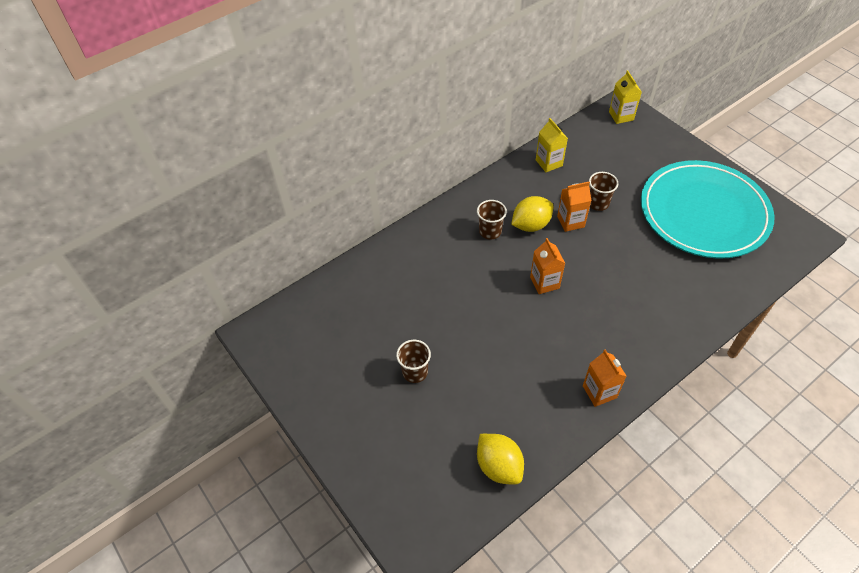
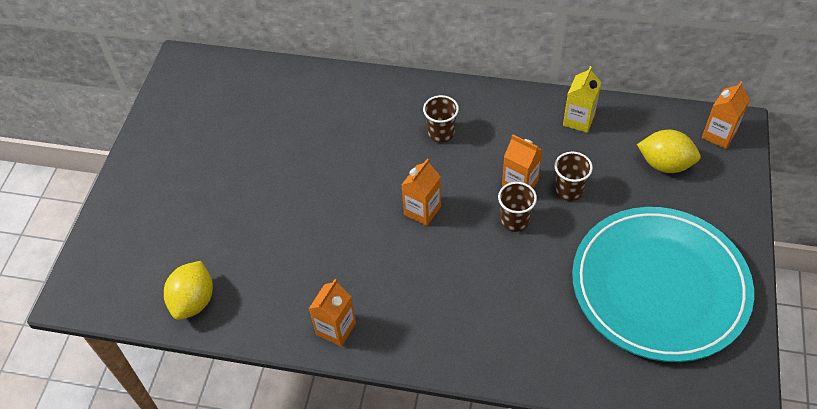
camera: 50 degrees right, 0 degrees up
(415, 372) = (237, 184): brown cup -> brown cup (515, 220)
(531, 225) = (482, 157): yellow lemon -> yellow lemon (665, 164)
(621, 116) = (718, 135): yellow carton -> orange carton

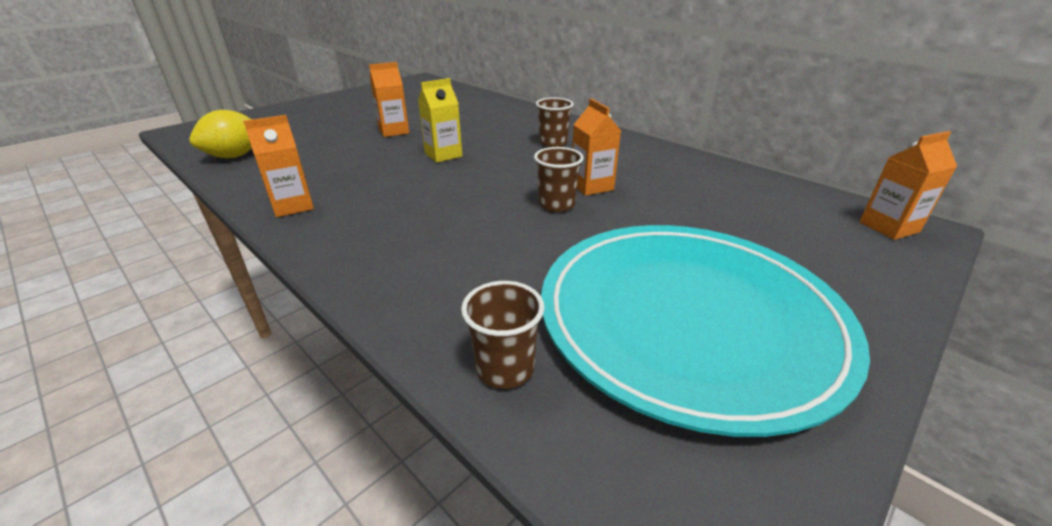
camera: 30 degrees right, 20 degrees down
(422, 210) = (476, 172): orange carton -> orange carton (394, 131)
(569, 190) = (642, 205): brown cup -> brown cup (505, 368)
(578, 120) = (701, 171): yellow carton -> yellow carton (443, 155)
(665, 164) = (787, 225): yellow lemon -> none

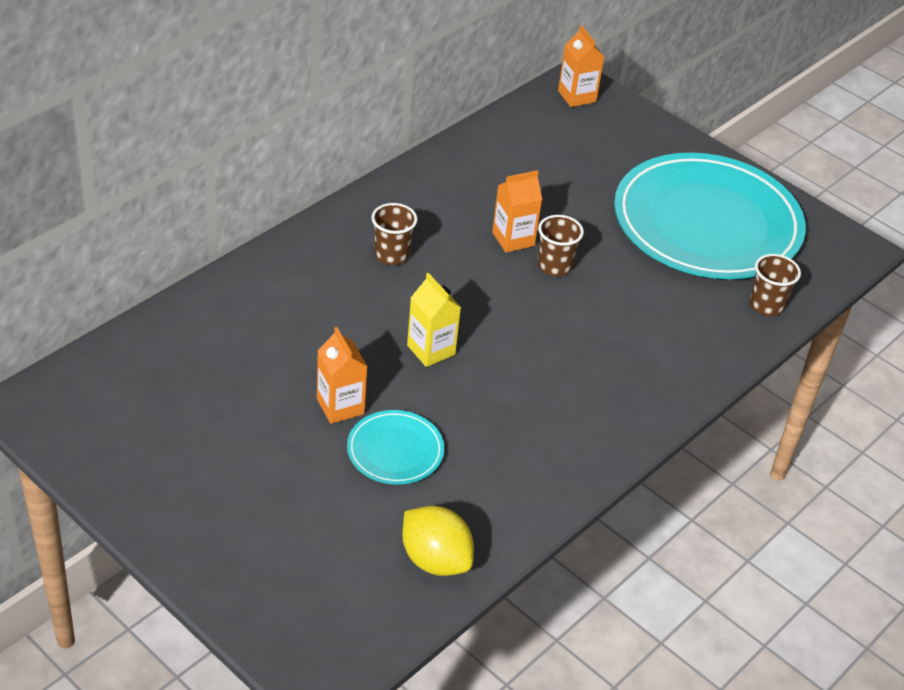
camera: 95 degrees left, 10 degrees up
(292, 206) = (574, 458): orange carton -> none
(344, 145) = (395, 451): none -> turquoise plate

